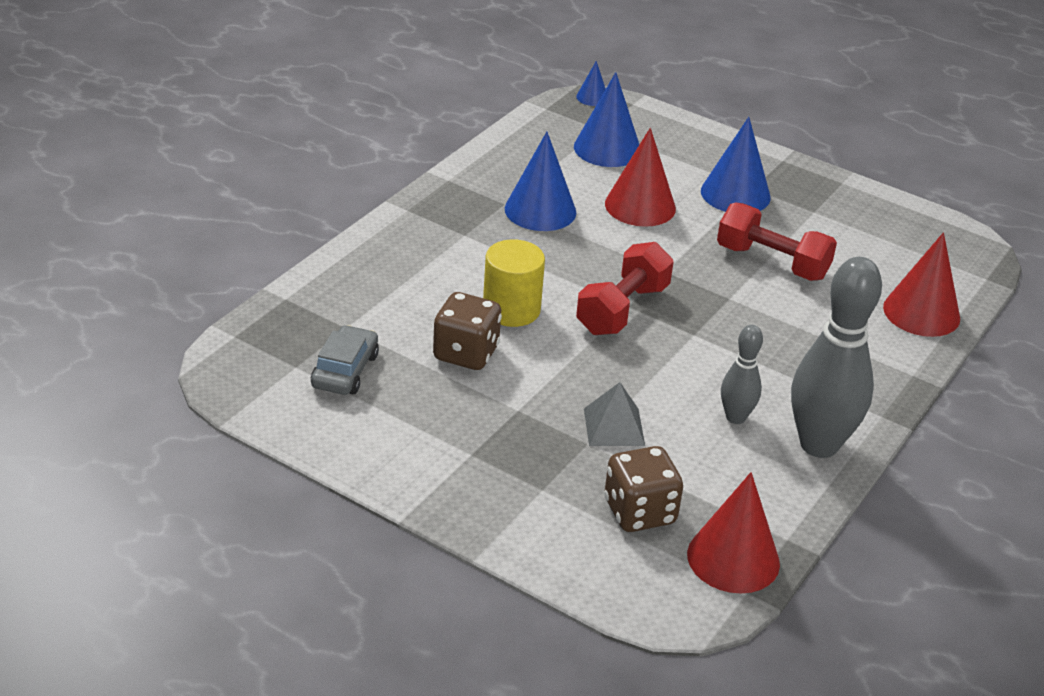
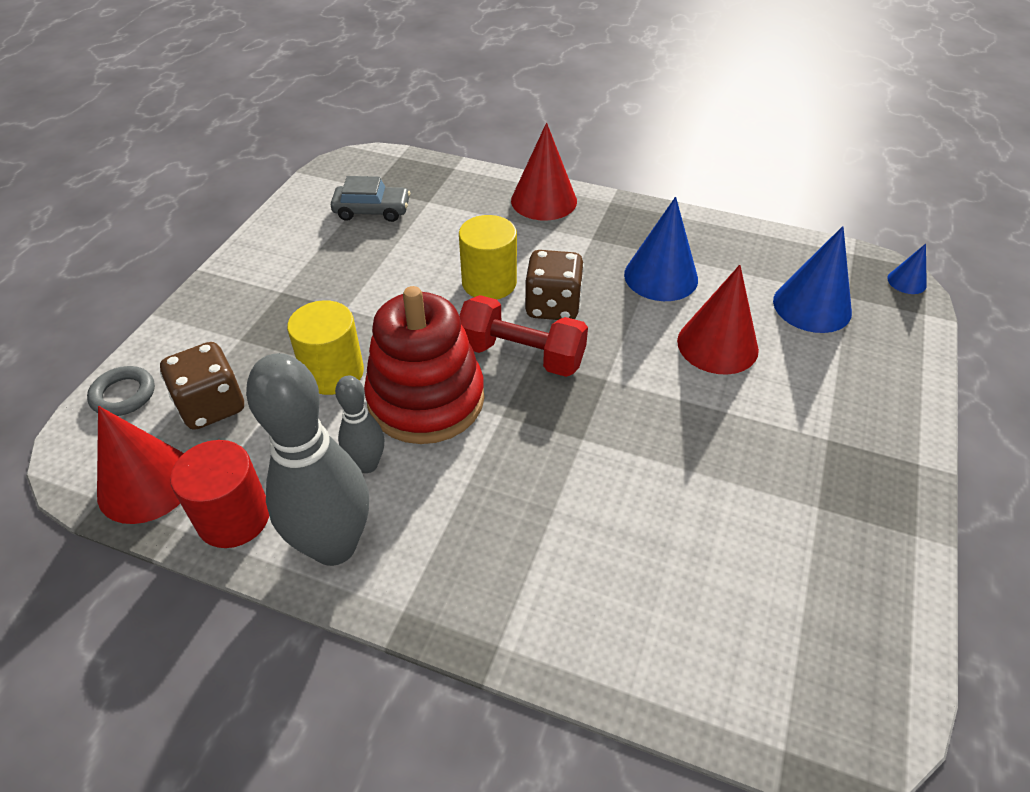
camera: 80 degrees right, 10 degrees up
(466, 353) = (414, 267): brown dice -> brown dice (553, 306)
(607, 578) = (123, 395): none -> grey ring
(614, 427) = (333, 373): grey pyramid -> yellow cylinder
(664, 373) = (426, 399): none -> red stacking toy
(735, 194) = (800, 423): blue cone -> none
(772, 262) = (674, 471): red dumbbell -> none
(782, 501) = (234, 517): none -> red cylinder
(921, 312) = (645, 652): red cone -> red cone (544, 200)

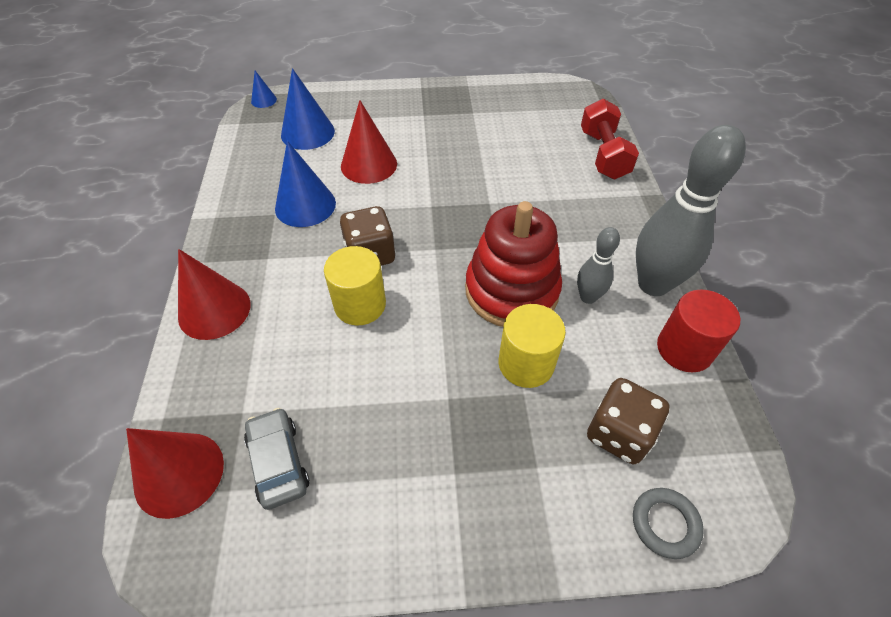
camera: 115 degrees left, 5 degrees up
(146, 483) = (713, 427): red cone -> red cone (179, 474)
(521, 355) = (434, 254): red dumbbell -> red dumbbell (603, 154)

